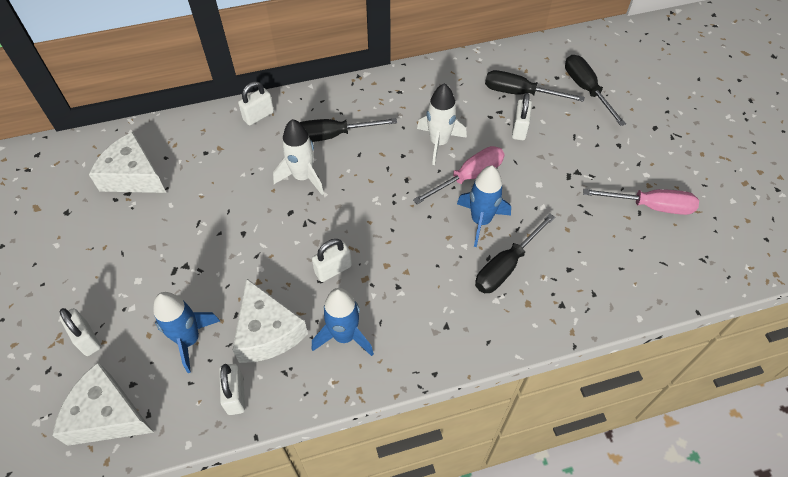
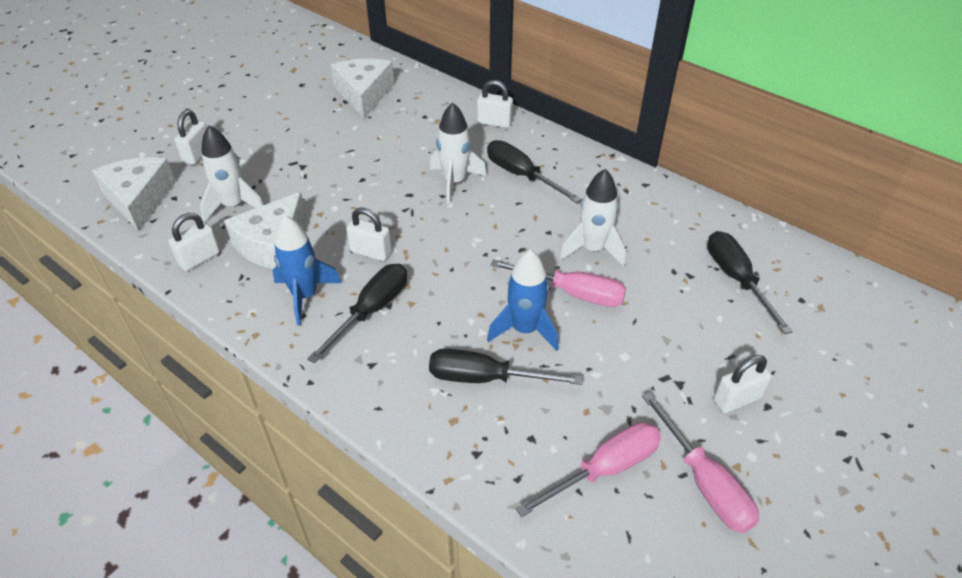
camera: 55 degrees right, 10 degrees down
(189, 340) = (234, 205): blue rocket -> white rocket
(519, 129) = (684, 302): white padlock -> white padlock (736, 399)
(586, 90) = (816, 335): black screwdriver -> black screwdriver (371, 310)
(614, 246) = (604, 469): none -> pink screwdriver

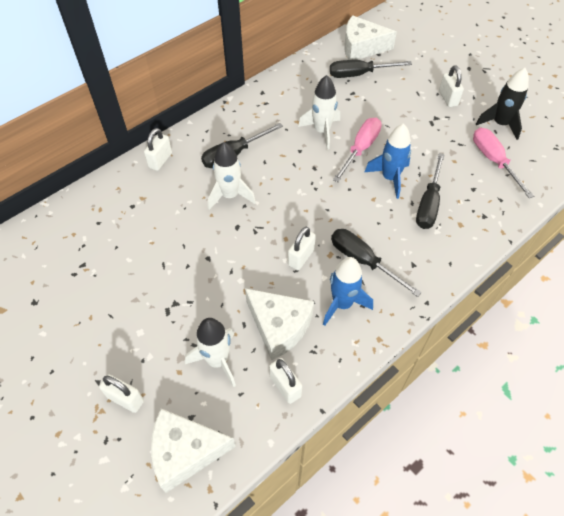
camera: 80 degrees left, 10 degrees up
(364, 94) = (78, 248): white cheese -> white cheese (362, 47)
(704, 482) = (500, 124): pink screwdriver -> black rocket

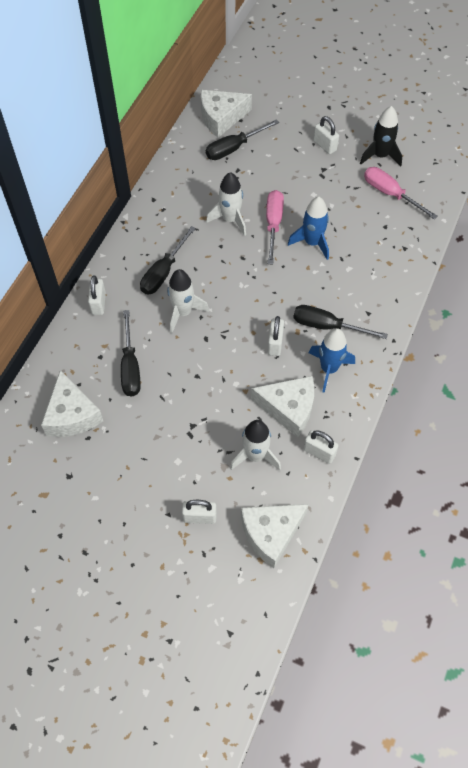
camera: 25 degrees left, 5 degrees up
(74, 247) = (72, 414): none -> white cheese
(428, 203) = (355, 254): black screwdriver -> black screwdriver (130, 366)

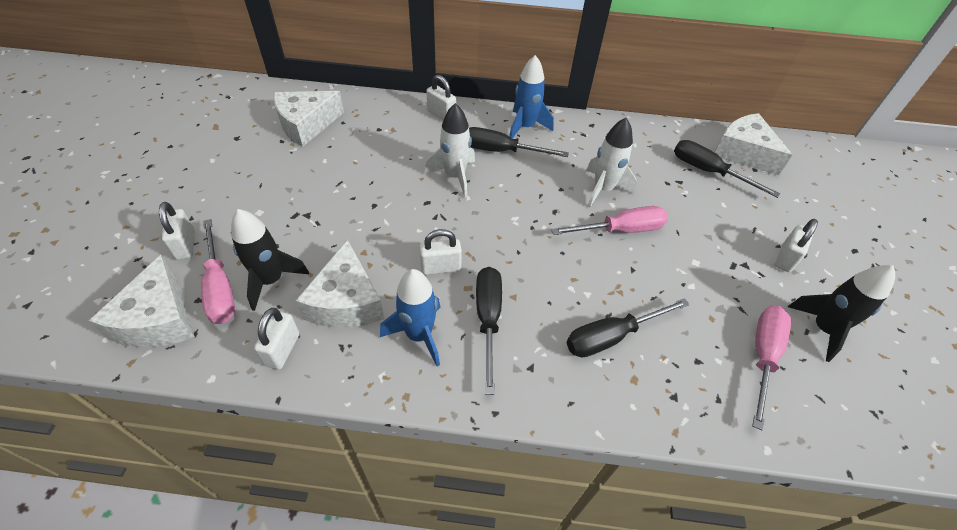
camera: 70 degrees right, 10 degrees down
(98, 303) = (441, 115): white padlock -> white padlock turned 60 degrees clockwise
(130, 366) = (372, 152): black screwdriver -> black screwdriver (612, 336)
(252, 491) = (220, 287): none -> pink screwdriver
(255, 456) = (271, 280): white rocket -> black rocket
(271, 533) = (159, 319): white cheese -> white cheese turned 135 degrees counterclockwise
(312, 243) = (616, 276): blue rocket -> blue rocket (525, 127)

